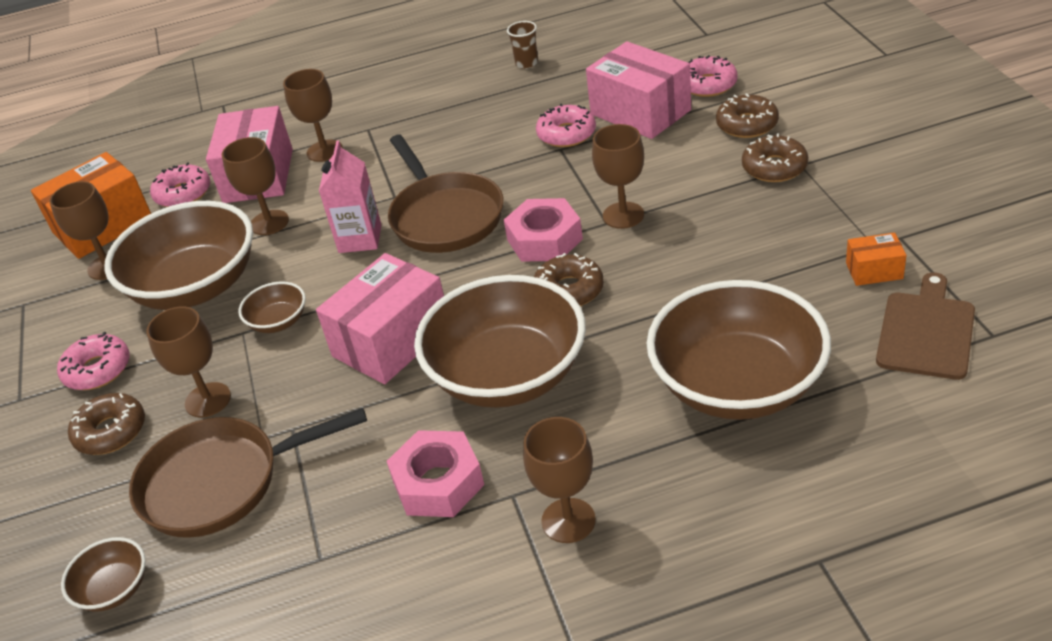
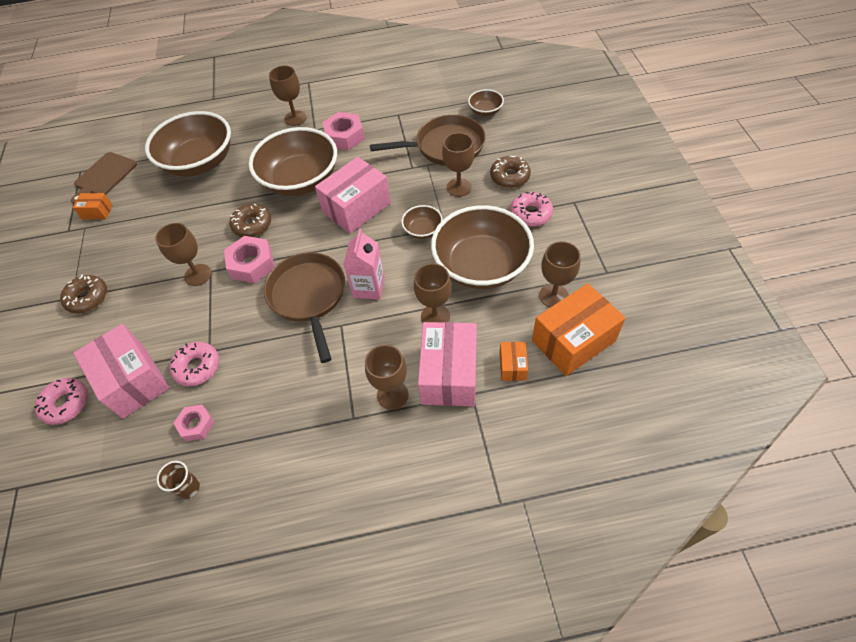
camera: 175 degrees left, 15 degrees up
(183, 194) = (512, 366): pink donut -> orange box
(541, 97) = (196, 425): none -> pink nut
(747, 124) = (73, 346): brown donut -> none

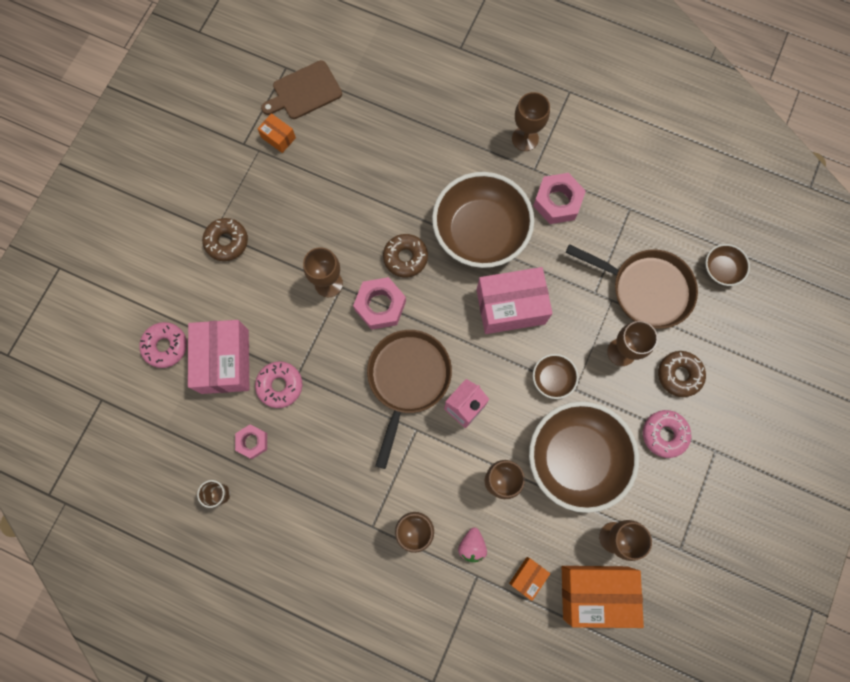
camera: 30 degrees right, 20 degrees up
(200, 162) = (400, 137): brown bowl -> none
(449, 374) = (472, 545): pink box -> pink strawberry

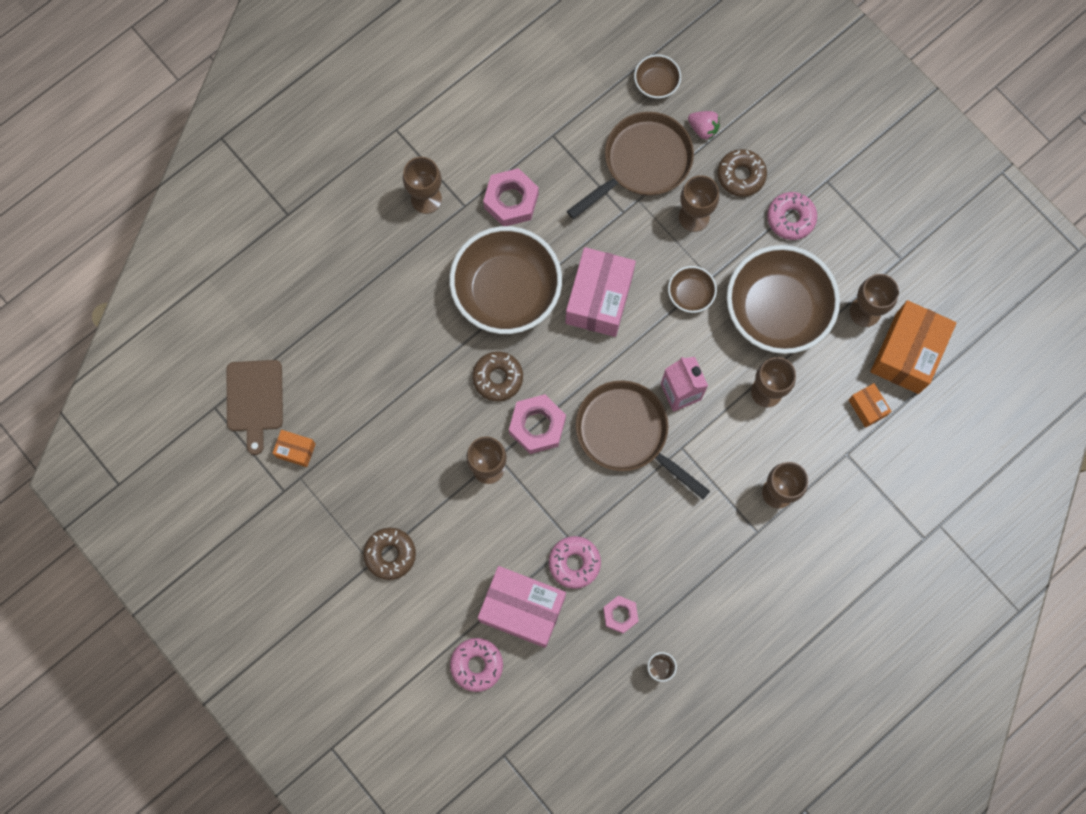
camera: 65 degrees left, 0 degrees up
(278, 137) = (296, 450): orange box -> orange box turned 45 degrees clockwise
(472, 545) = (816, 445): pink strawberry -> pink strawberry (703, 129)

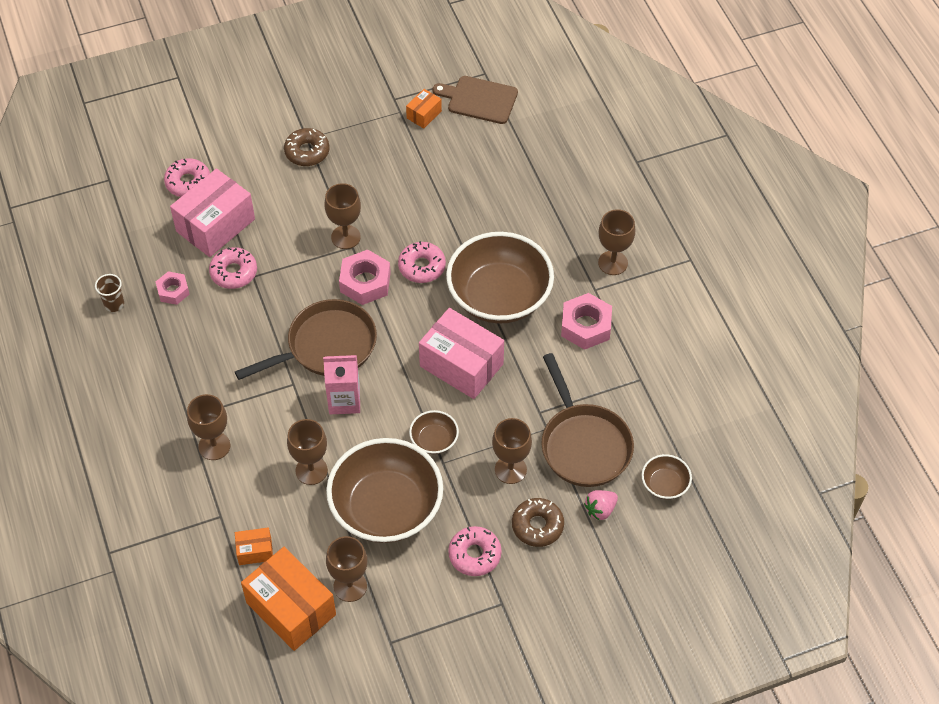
camera: 110 degrees right, 20 degrees down
(498, 378) = (422, 267): brown donut -> pink donut

